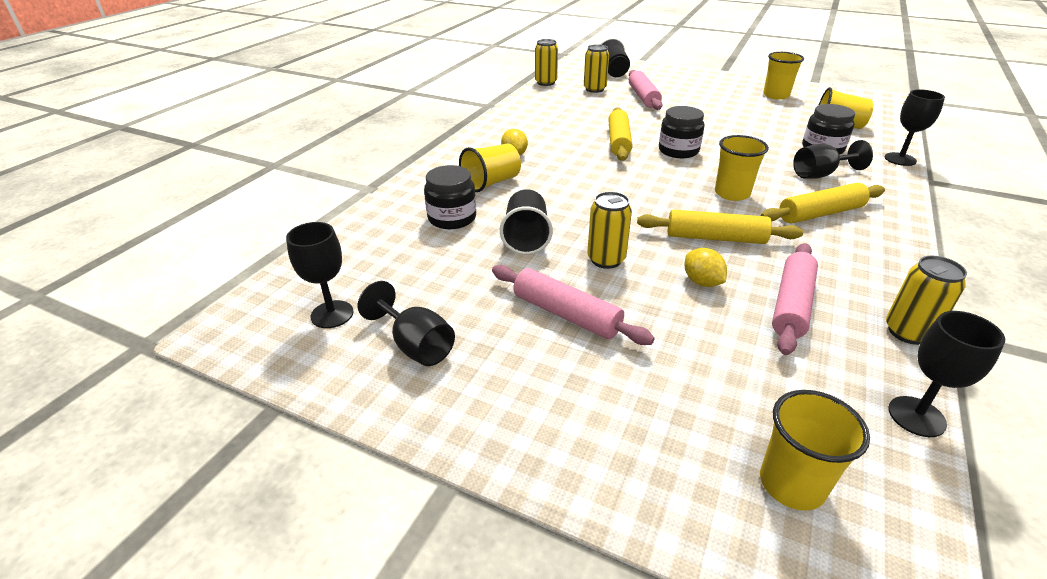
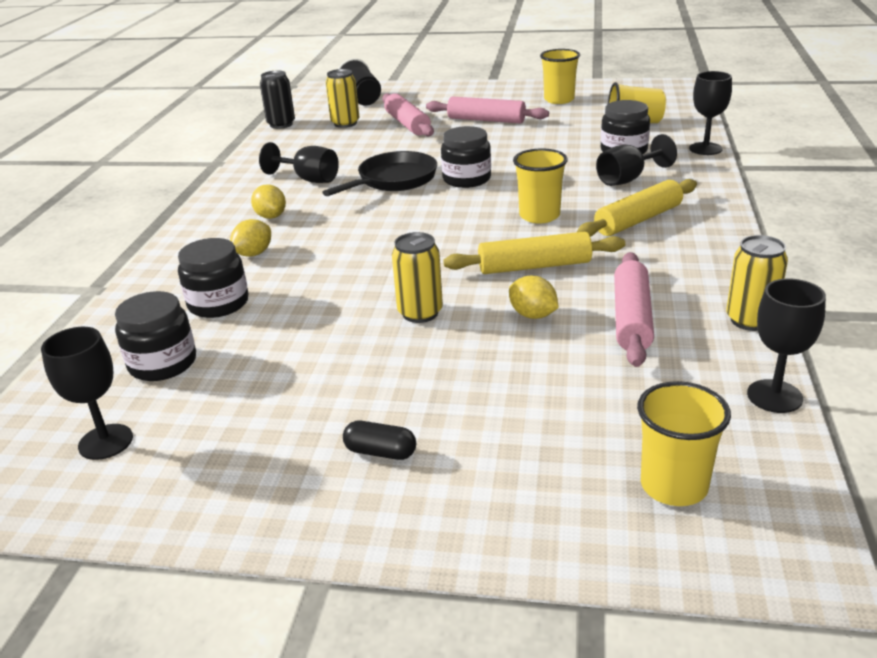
camera: 15 degrees left, 5 degrees down
(395, 259) = (163, 363): none -> black jar
(416, 345) = (226, 451): black goblet -> black goblet (309, 179)
(491, 182) = (253, 254): yellow cup -> yellow lemon
(526, 238) = (318, 308): black cup -> none
(535, 378) = (380, 452): none -> black capsule
(546, 83) = (281, 124): yellow can -> black can
(566, 314) = (393, 379): pink rolling pin -> pink rolling pin (486, 120)
(618, 141) = (394, 180): yellow rolling pin -> black pan

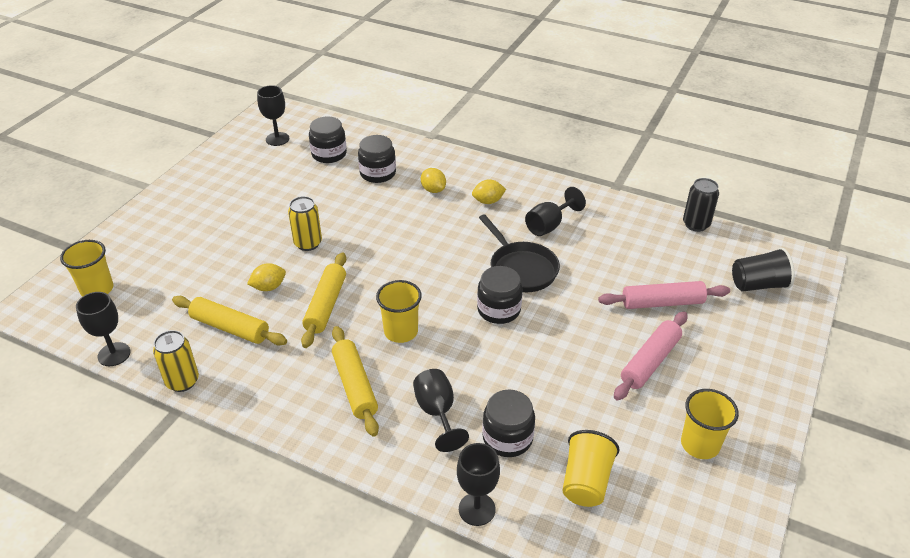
camera: 105 degrees right, 10 degrees up
(345, 123) = (682, 263): yellow can -> none
(380, 452) = (201, 209): black capsule -> none
(631, 318) = (230, 328): pink rolling pin -> yellow rolling pin

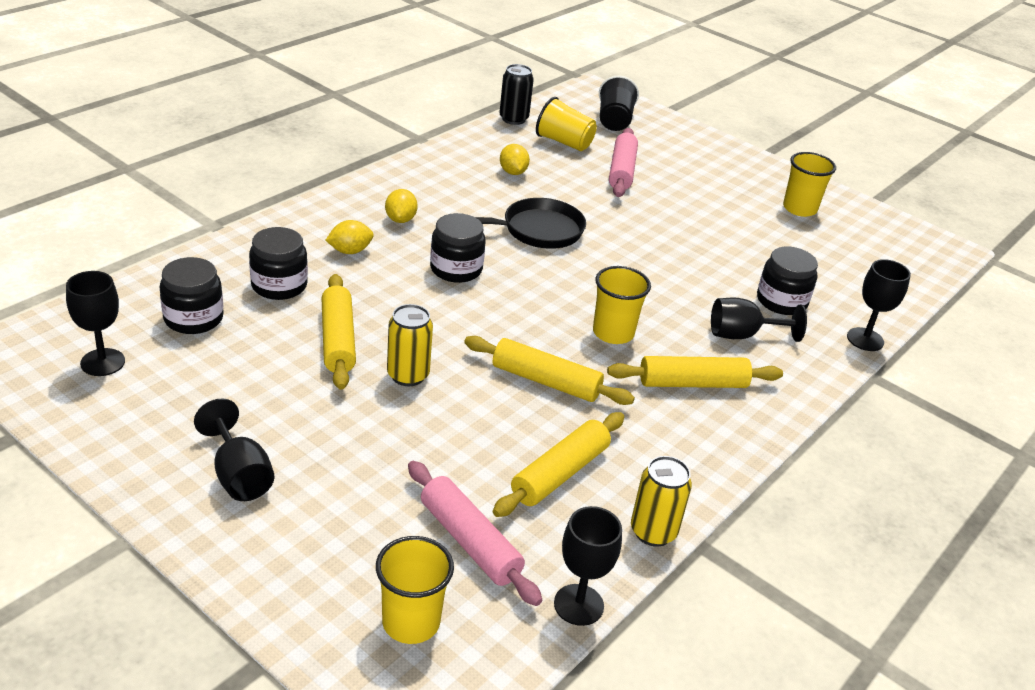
camera: 80 degrees left, 5 degrees down
(269, 287) = (488, 426): yellow lemon -> yellow lemon (513, 172)
(332, 208) = (338, 340): none -> yellow rolling pin
(499, 310) = (599, 261): black jar -> black jar (456, 269)
(549, 225) = (470, 194): black goblet -> black goblet (239, 475)
(586, 481) = (836, 273): yellow cup -> yellow cup (564, 142)
(650, 362) = (698, 201): pink rolling pin -> pink rolling pin (470, 541)

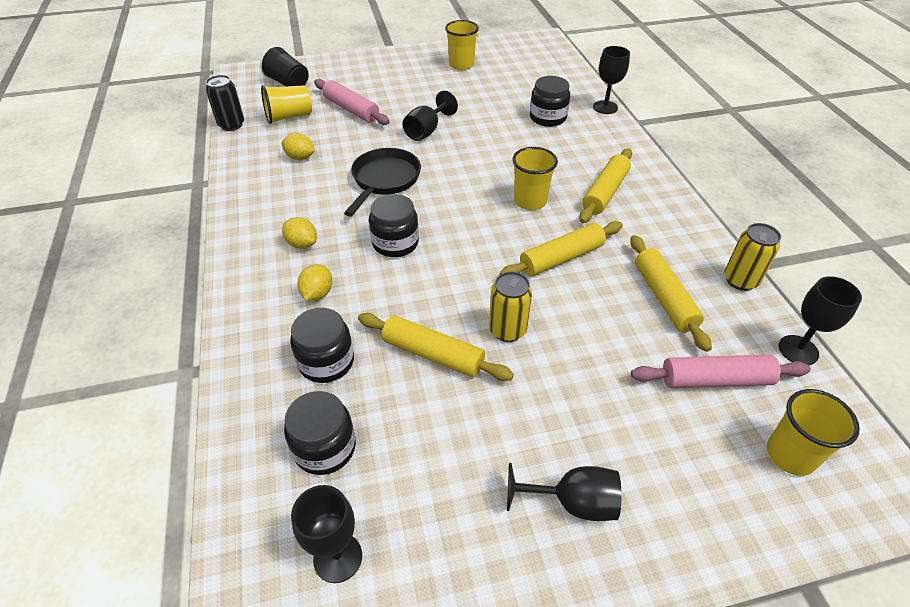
camera: 50 degrees left, 10 degrees up
(742, 335) = (570, 149): black goblet -> black goblet (426, 131)

